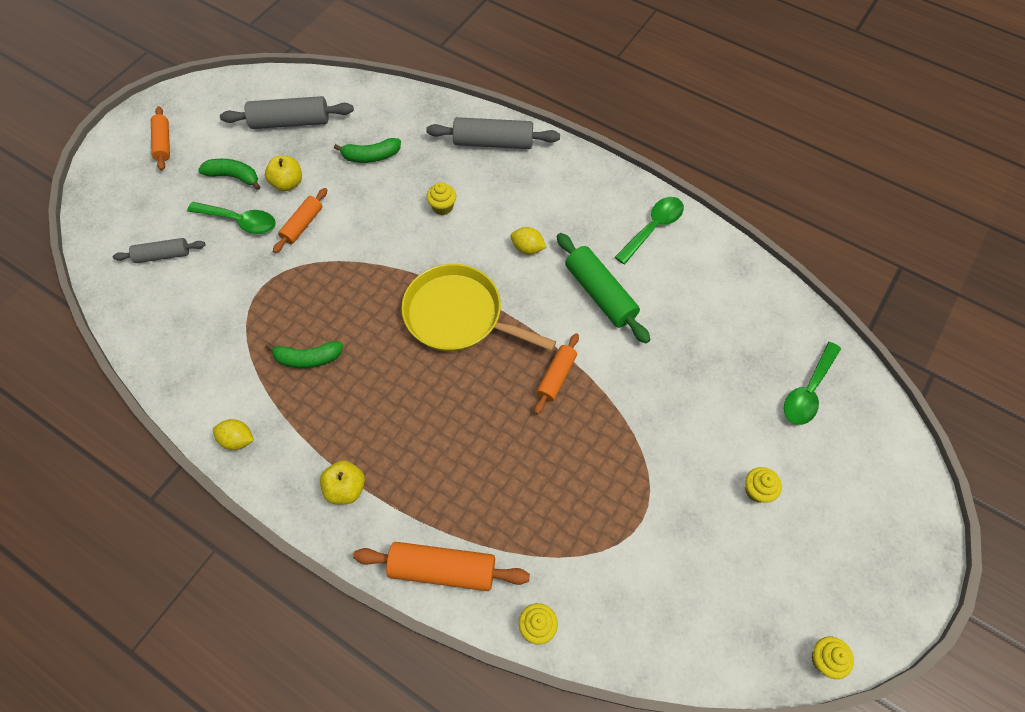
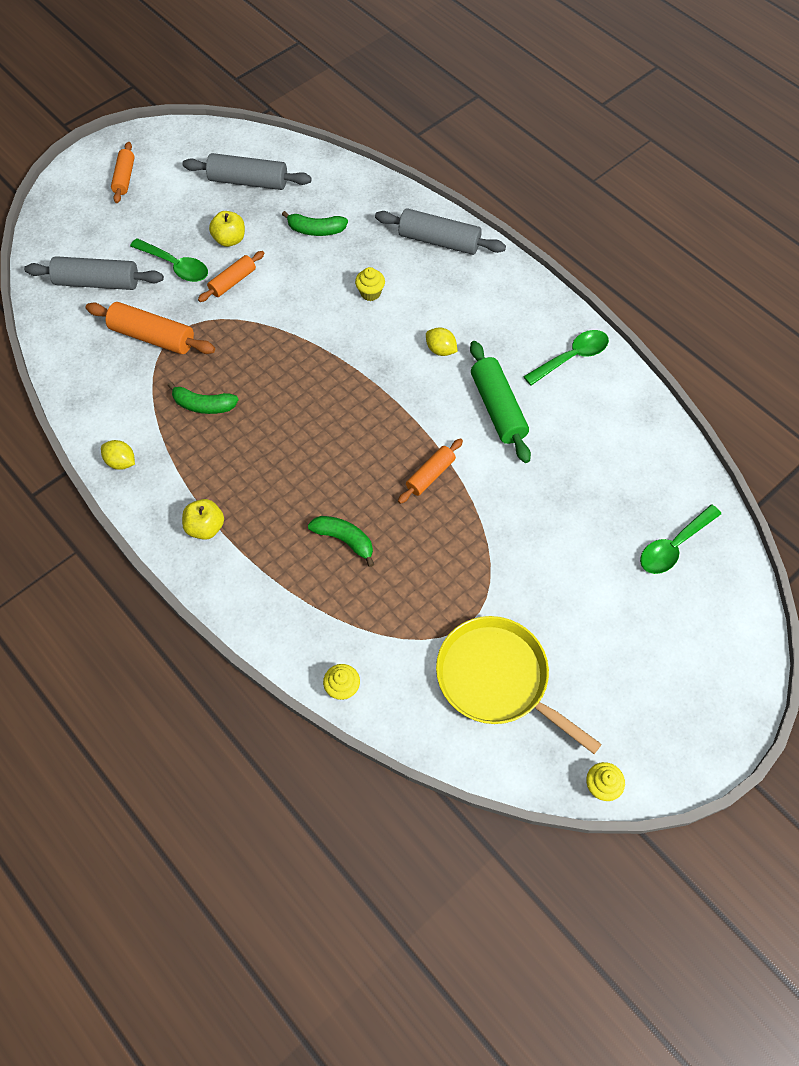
camera: 15 degrees right, 0 degrees up
(163, 255) = (97, 282): grey rolling pin -> grey rolling pin, size x1.61
(234, 176) = (181, 223): green banana -> green banana (344, 540)
(442, 569) = (272, 618): orange rolling pin -> orange rolling pin (153, 337)
(458, 315) = (354, 397): yellow pan -> yellow pan (497, 678)
(757, 490) = (590, 623): yellow cupcake -> none

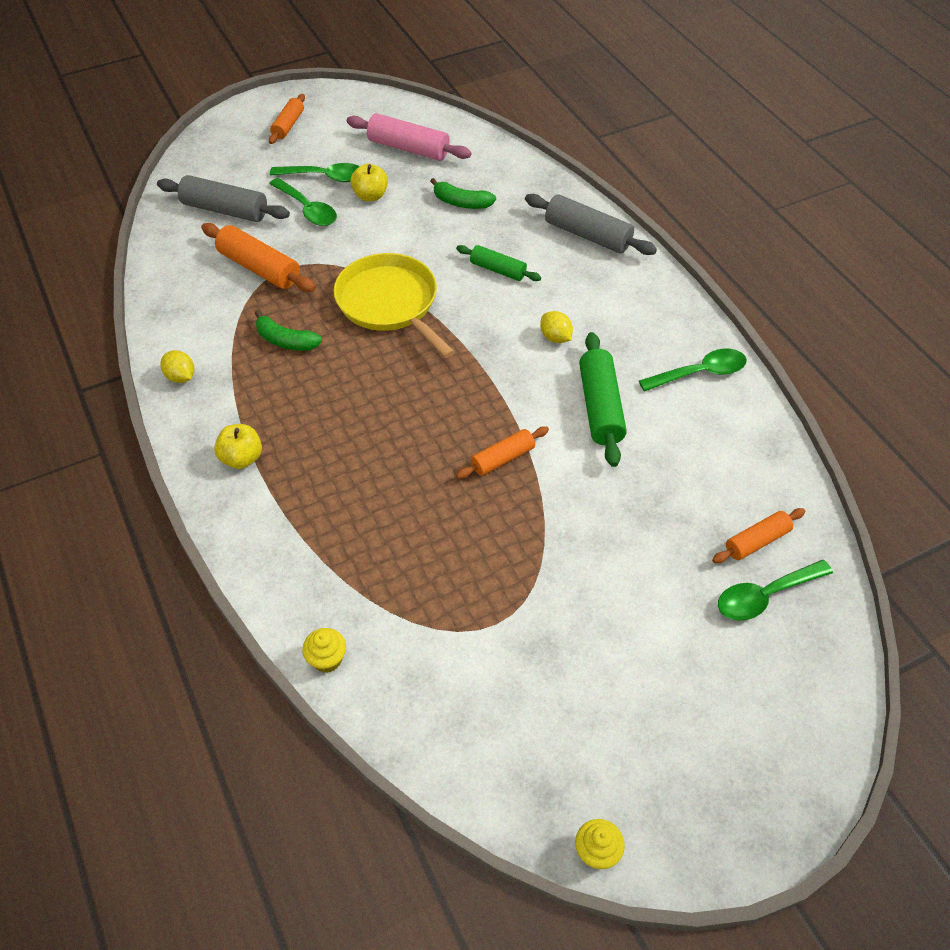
camera: 15 degrees right, 10 degrees down
(180, 228) = (325, 177): none -> green spoon
(232, 281) = (359, 233): orange rolling pin -> orange rolling pin (756, 541)
(248, 181) = (408, 148): grey rolling pin -> pink rolling pin
(344, 540) = (385, 504): green banana -> none
(370, 293) = (498, 270): yellow cupcake -> green rolling pin
(497, 678) = (508, 693): yellow pan -> yellow pan (390, 303)

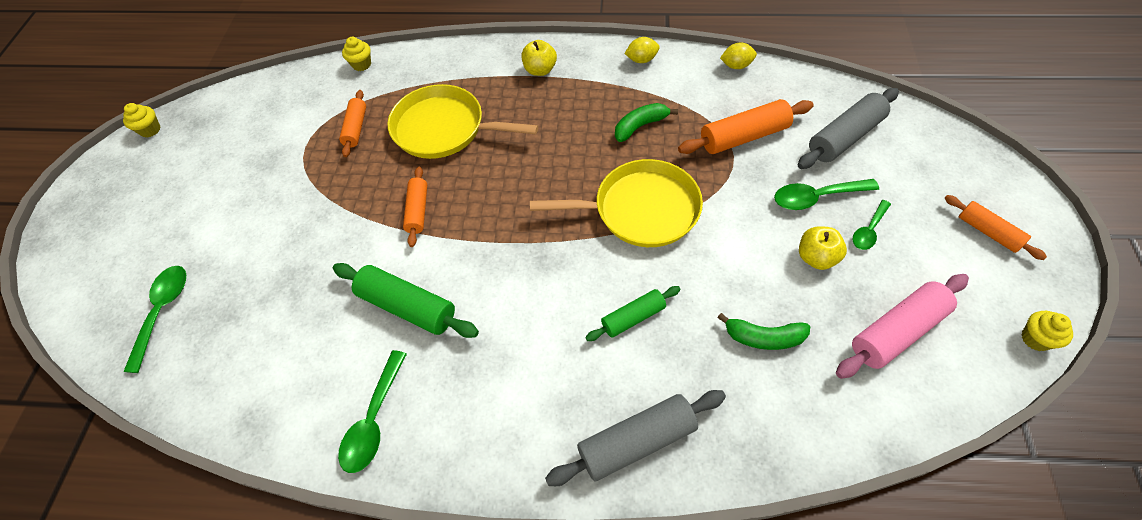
camera: 125 degrees right, 5 degrees up
(325, 177) = (869, 230): green spoon -> green spoon, size x0.65
(370, 97) = (1035, 339): none -> yellow cupcake
(384, 499) = (443, 128): none -> yellow pan
(461, 203) = (763, 337): green banana -> green banana turned 135 degrees counterclockwise
(555, 337) = (510, 318): yellow lemon -> yellow lemon (736, 66)
(756, 541) = (199, 339): orange rolling pin -> orange rolling pin (356, 128)

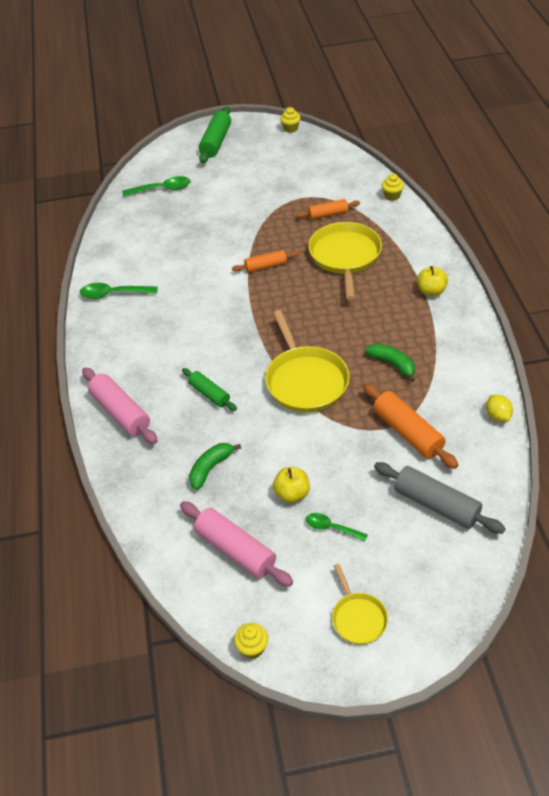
camera: 75 degrees right, 10 degrees down
(407, 306) = (190, 284): green rolling pin -> green rolling pin (216, 142)
(636, 442) = (120, 412): grey rolling pin -> pink rolling pin
(641, 60) = (474, 350): yellow lemon -> none
(763, 337) = (211, 468): green banana -> green banana turned 45 degrees clockwise
(816, 197) = (355, 489): green spoon -> none
(988, 232) = (358, 618): orange rolling pin -> yellow pan

